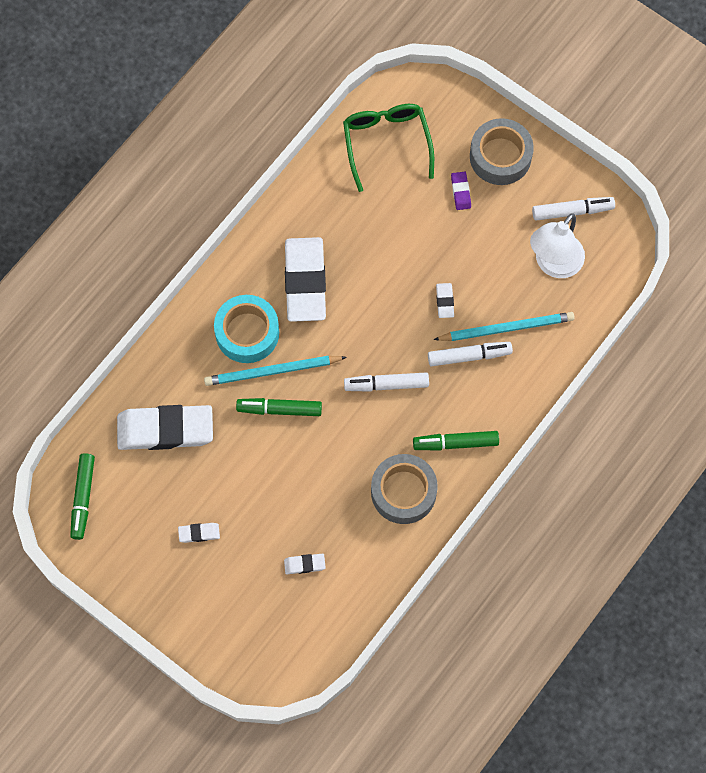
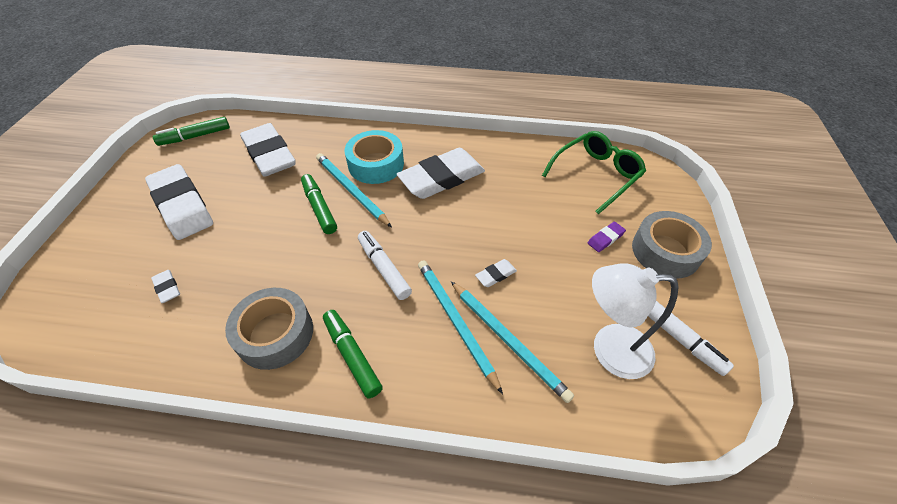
camera: 60 degrees right, 20 degrees down
(199, 533) = (182, 206): white eraser -> white eraser, size x2.43
(469, 356) = (455, 321): white marker -> turquoise pencil

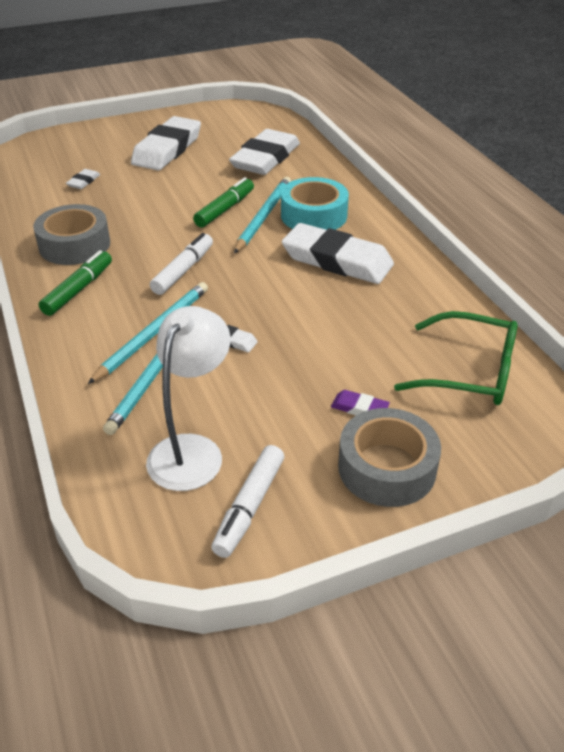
camera: 60 degrees right, 10 degrees down
(195, 136) = (249, 118): green marker -> none
(609, 349) = (192, 450): white lamp -> white lamp turned 45 degrees clockwise

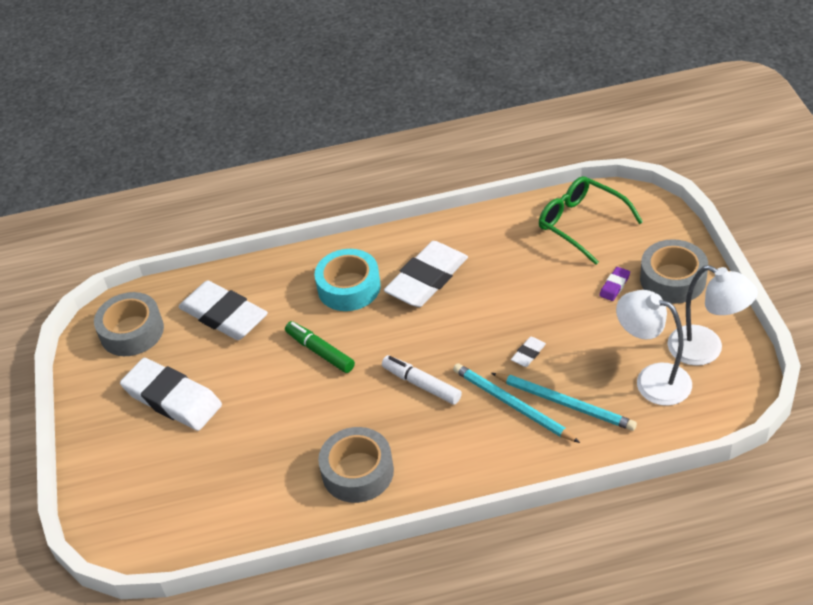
camera: 75 degrees left, 5 degrees up
(78, 289) = (438, 463): green marker -> none
(83, 182) = (225, 473): white eraser -> none
(241, 123) = (132, 331): none -> grey tape
(249, 507) = (705, 350): white marker -> white lamp
(263, 216) = (341, 323): turquoise pencil -> none
(469, 372) = (581, 224): green glasses -> green glasses turned 75 degrees counterclockwise

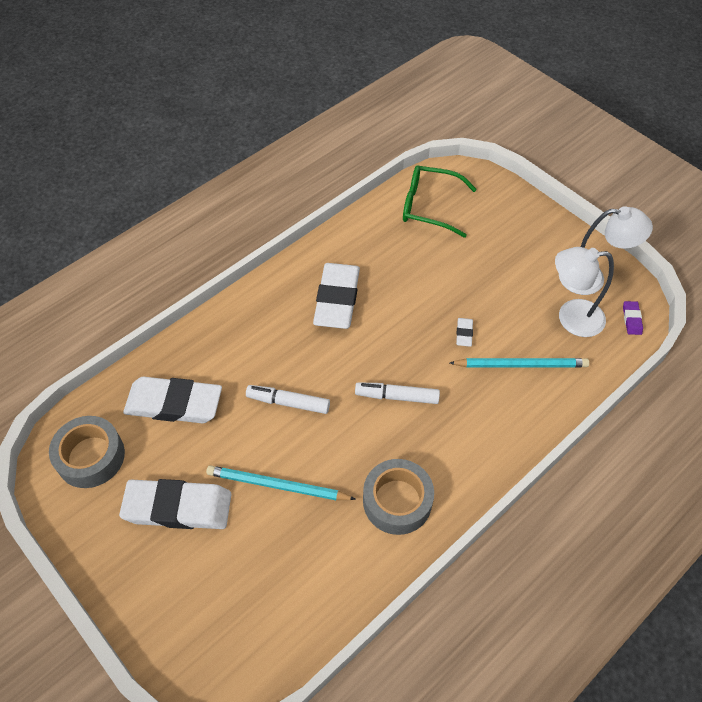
camera: 35 degrees left, 10 degrees up
(320, 351) = (288, 402): green marker -> white marker
(349, 287) = (274, 332): turquoise tape -> none
(512, 405) = (482, 383): turquoise pencil -> turquoise pencil (277, 485)
(614, 286) = (490, 250): purple eraser -> purple eraser (631, 319)
(672, 279) = (528, 229): grey tape -> none

